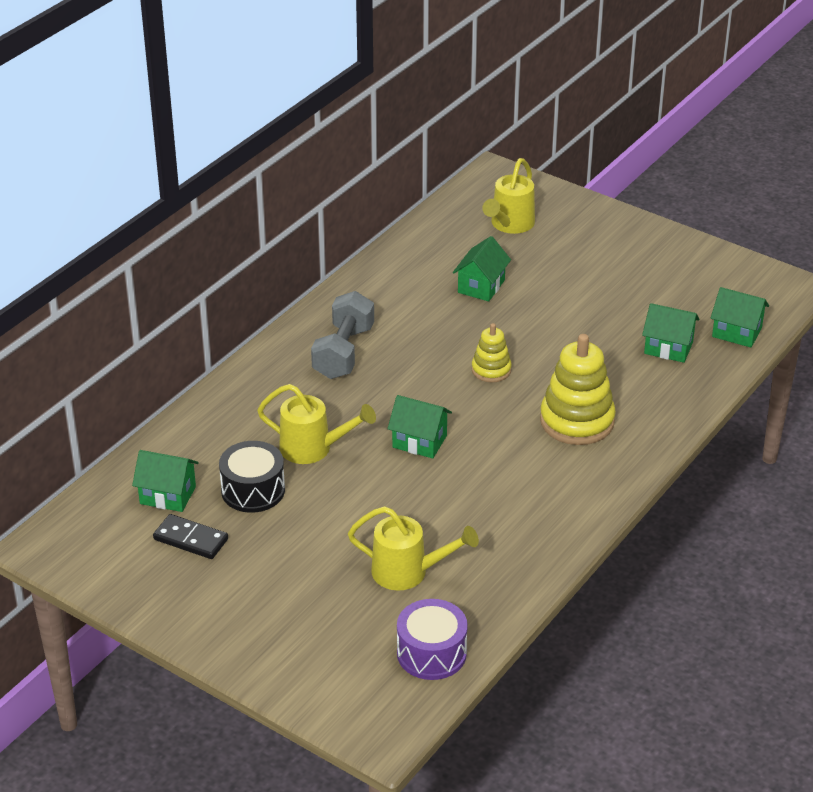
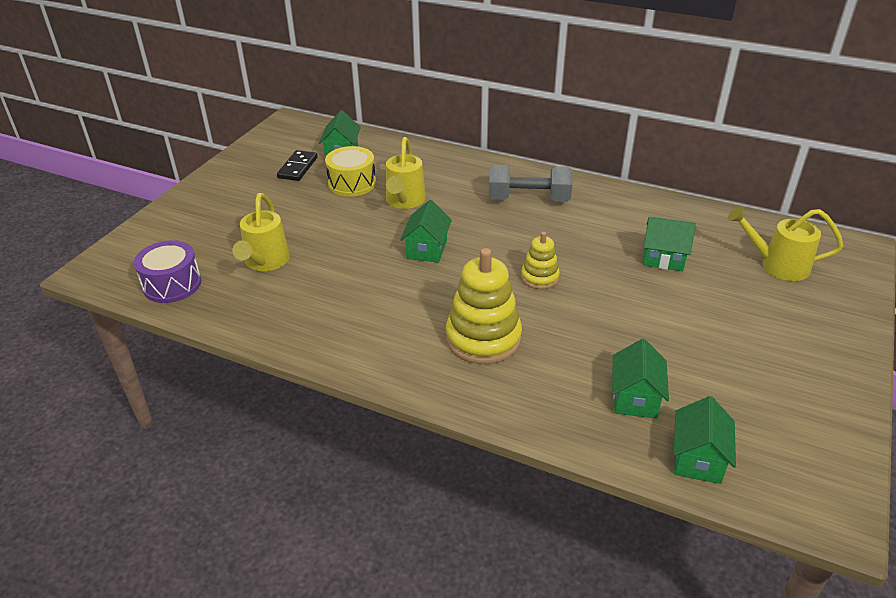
camera: 80 degrees right, 0 degrees up
(253, 490) = (352, 183): black drum -> yellow drum

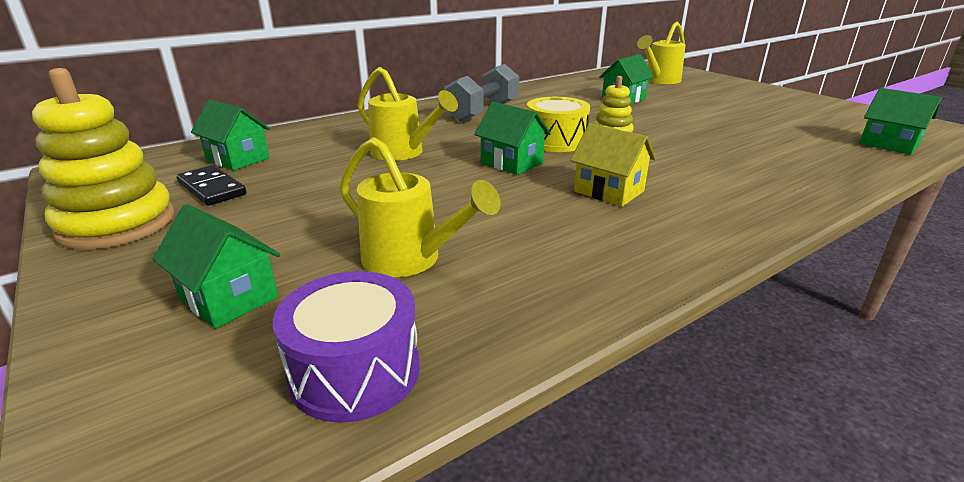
camera: 60 degrees left, 10 degrees down
(352, 183) = (316, 168): yellow drum -> yellow drum (555, 141)
(410, 305) = (609, 191): none -> yellow house
(483, 338) = (695, 174): yellow stacking toy -> yellow stacking toy (117, 224)
(635, 398) = (808, 144): green house -> green house (229, 297)

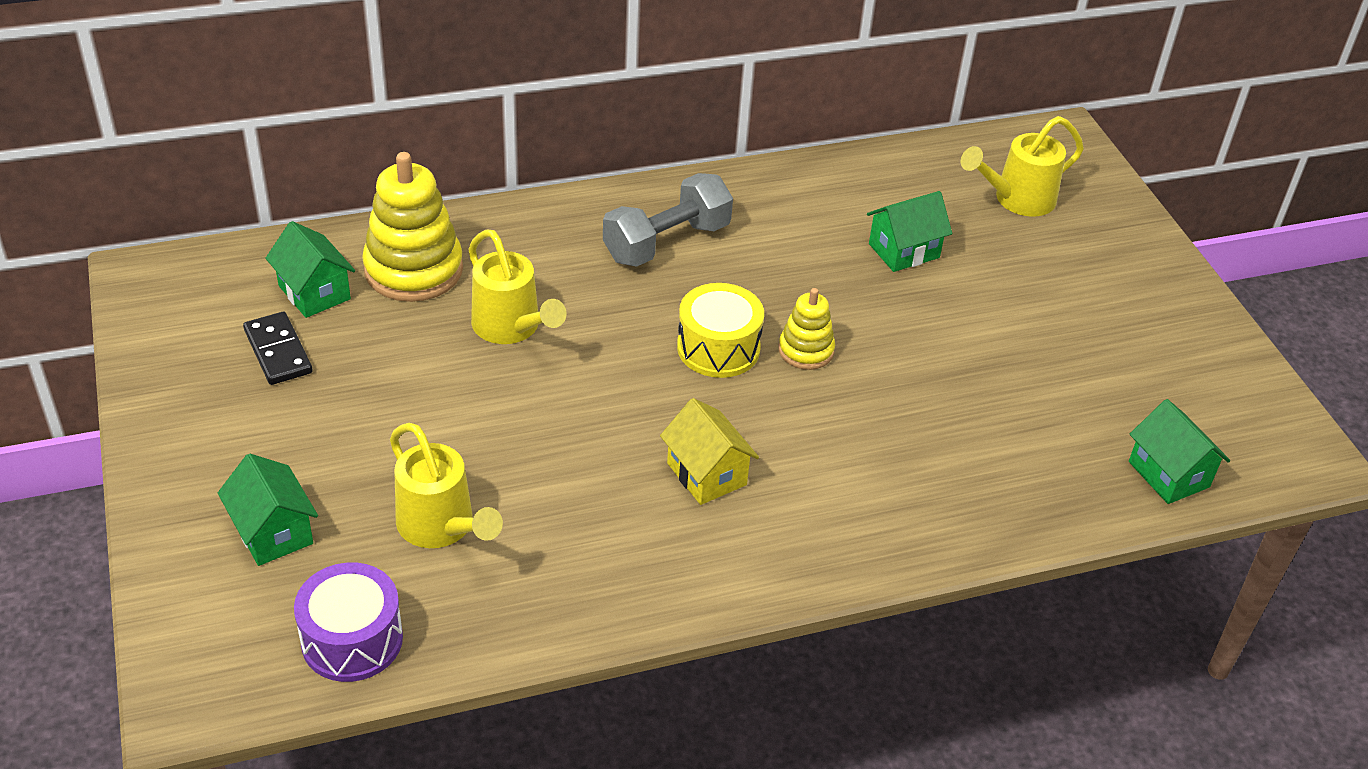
camera: 15 degrees right, 15 degrees up
(117, 224) = (183, 394): yellow stacking toy -> yellow stacking toy (413, 270)
(511, 163) = (631, 385): green house -> none

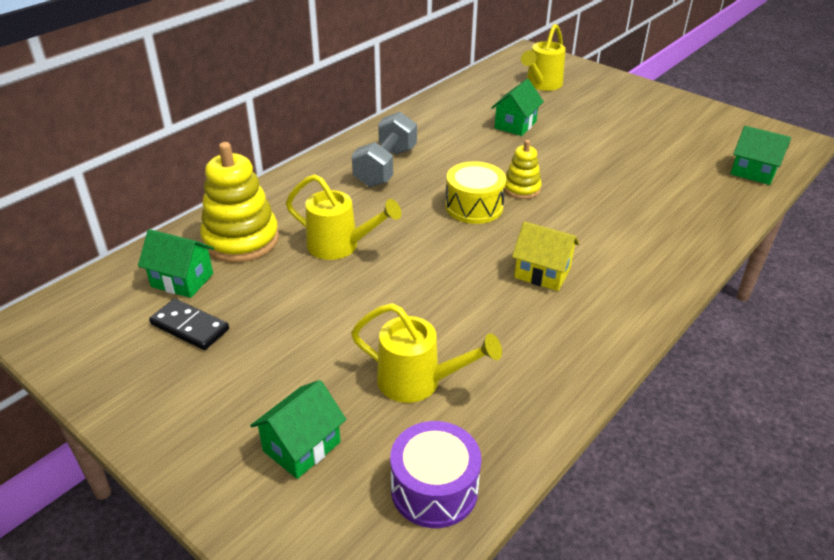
camera: 30 degrees left, 5 degrees down
(273, 532) = (302, 446): green house -> green house turned 75 degrees counterclockwise

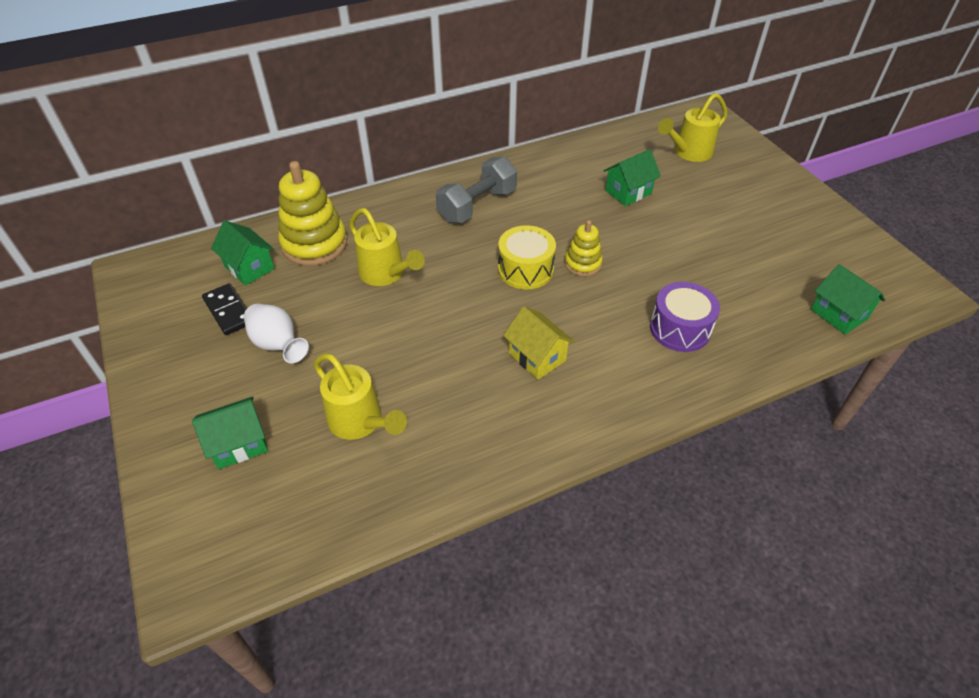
camera: 25 degrees right, 10 degrees up
(273, 341) = (278, 345): none -> white vase
(434, 489) = (307, 520): purple drum -> purple drum (680, 328)

